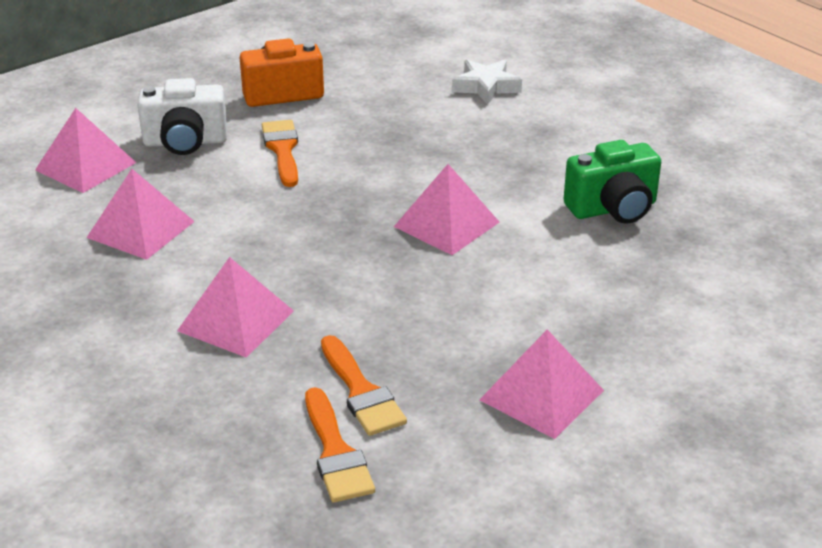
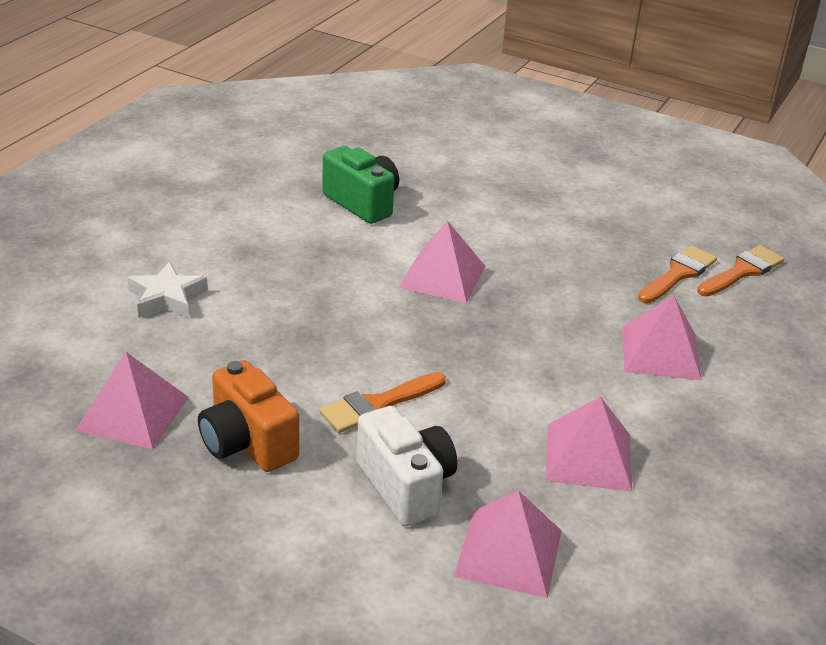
camera: 115 degrees left, 0 degrees up
(542, 395) = (611, 205): pink pyramid -> pink pyramid (132, 413)

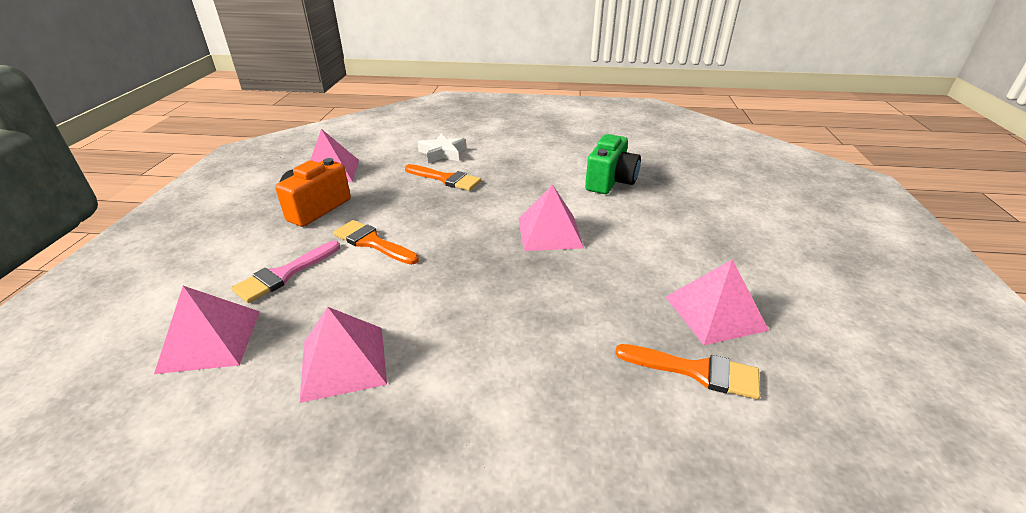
camera: 70 degrees right, 0 degrees up
(406, 486) = (284, 274): white camera -> pink brush
(661, 353) = (535, 383): pink pyramid -> pink pyramid (715, 313)
(742, 271) = (765, 431): orange brush -> orange brush (446, 179)

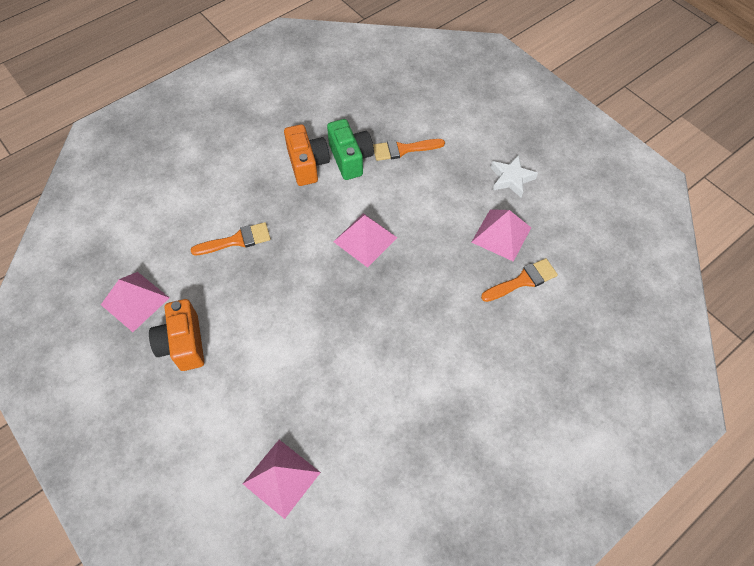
camera: 45 degrees left, 25 degrees up
(284, 274) = (252, 406): pink brush -> none
(343, 362) = (369, 421): pink pyramid -> none
(372, 242) = (269, 337): orange brush -> orange brush (403, 149)
(442, 153) = (195, 213): white star -> white star (511, 179)
(566, 168) = (307, 164): none -> orange camera

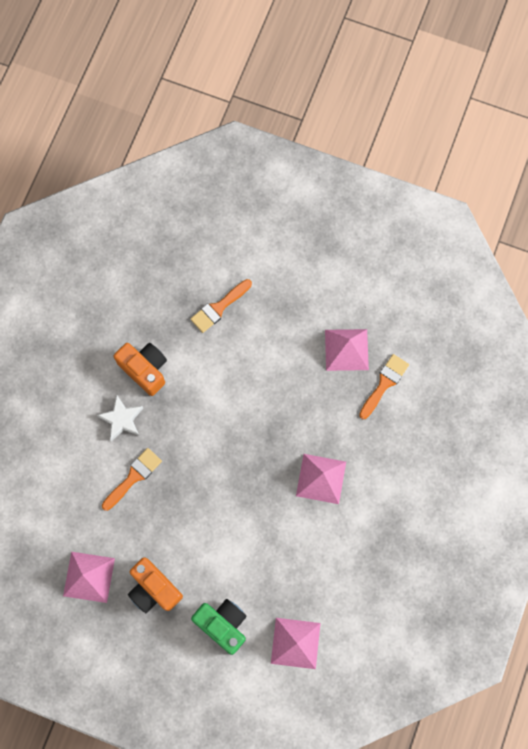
camera: 30 degrees left, 15 degrees up
(350, 158) = (178, 343): green camera -> green camera (223, 624)
(365, 239) = (239, 416): pink pyramid -> pink pyramid (321, 478)
(511, 179) = (327, 288): white star -> white star (122, 419)

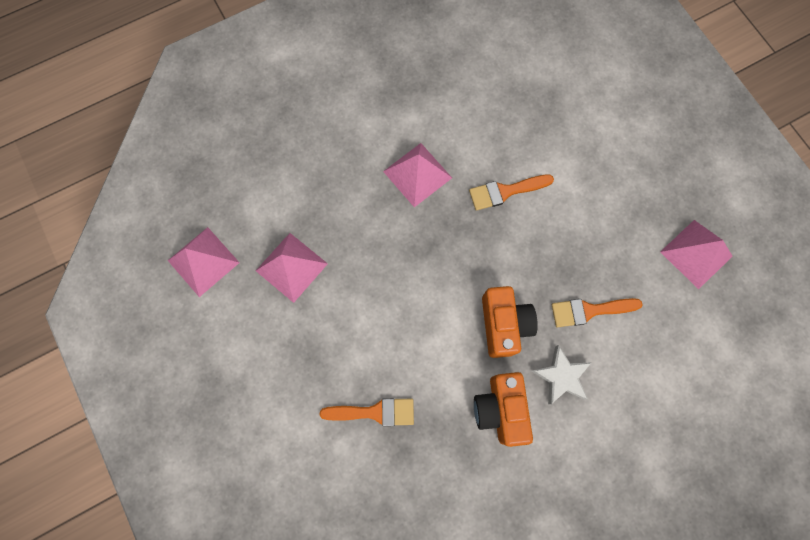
camera: 140 degrees left, 0 degrees up
(154, 589) = (641, 199): orange camera -> orange camera (503, 324)
(223, 624) = (600, 126): green camera -> none
(295, 643) = (549, 68): pink pyramid -> pink pyramid (203, 261)
(384, 383) = (287, 209): orange brush -> orange brush (505, 191)

